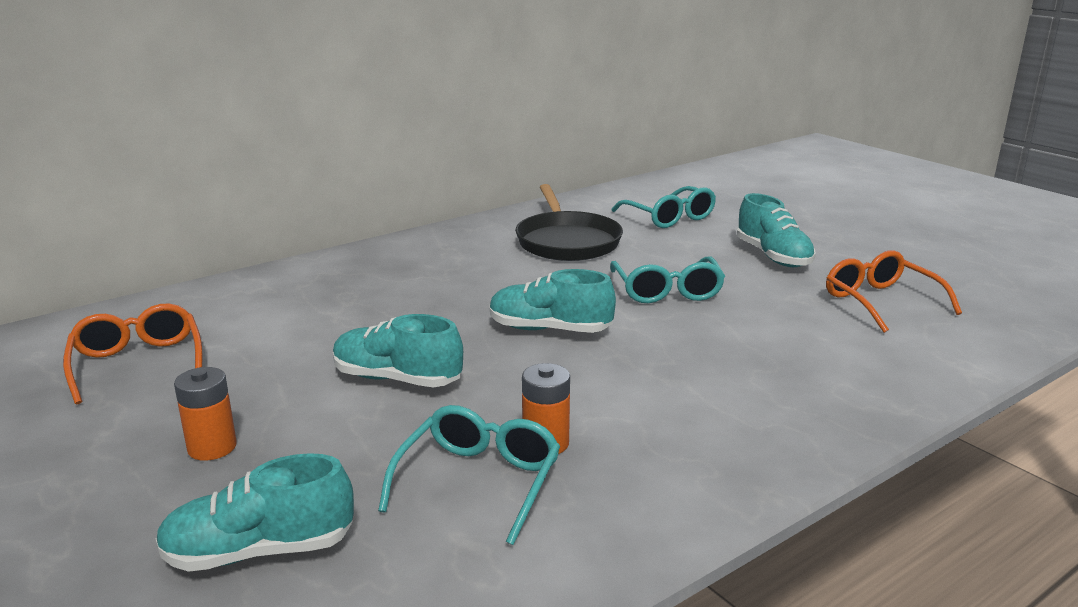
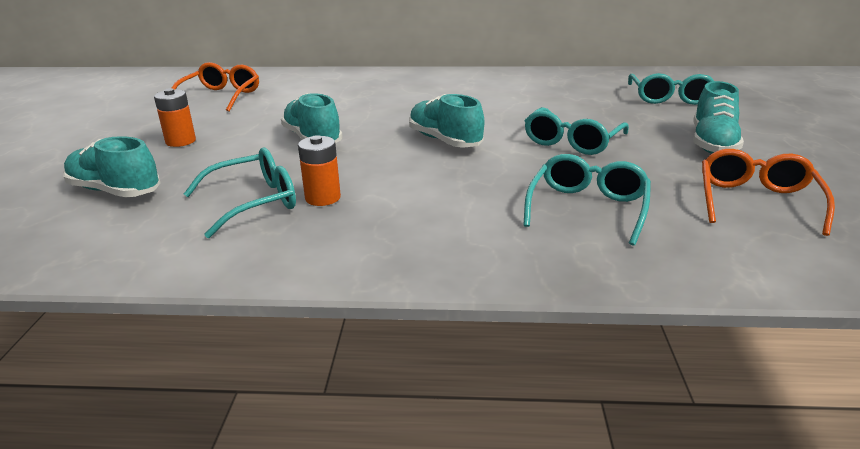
camera: 40 degrees right, 5 degrees up
(567, 242) = (557, 95): black pan -> none
(787, 354) = (587, 208): none -> turquoise glasses

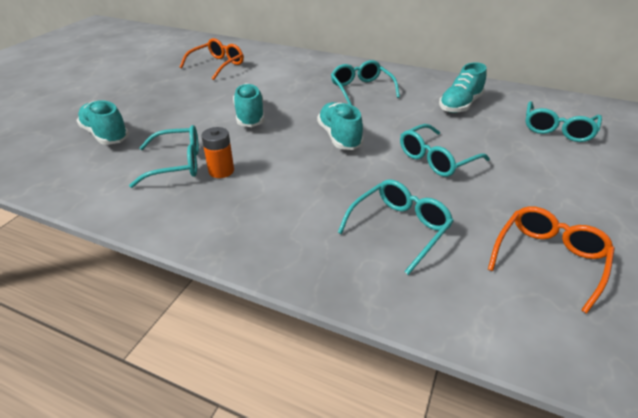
camera: 20 degrees right, 10 degrees up
(180, 141) = (168, 101): orange battery -> none
(431, 94) = (361, 89): none -> turquoise glasses
(712, 143) = (558, 187): turquoise shoe -> turquoise shoe (460, 105)

